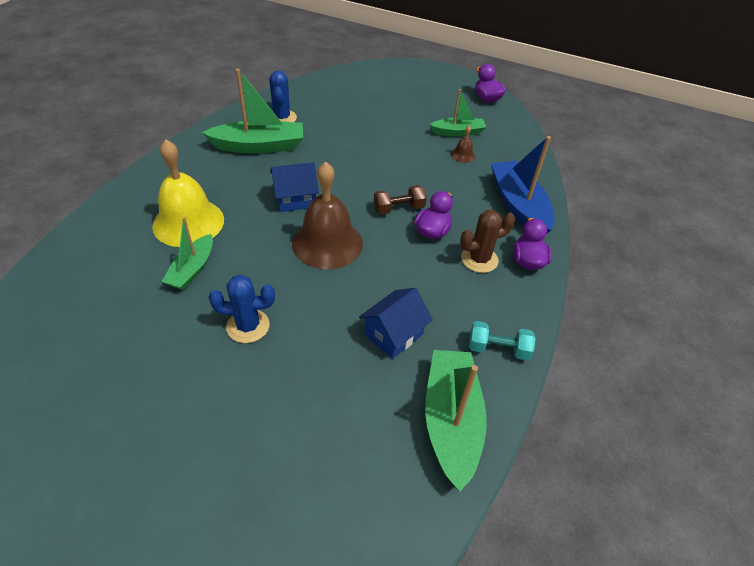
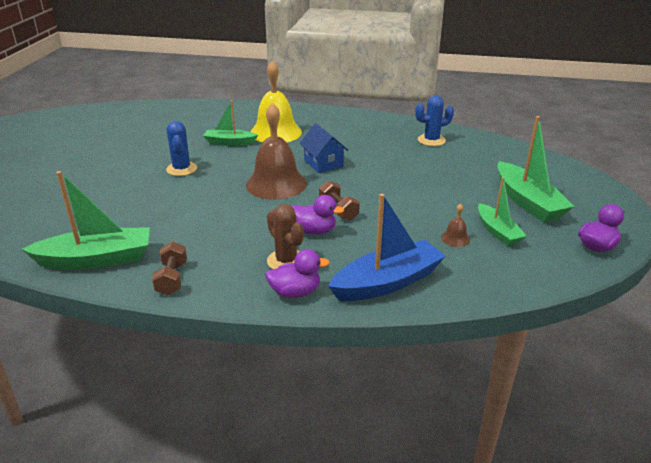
camera: 80 degrees right, 15 degrees down
(259, 146) = (382, 139): green boat -> green boat (527, 202)
(393, 334) = (182, 225): blue house -> none
(498, 349) = (172, 278): turquoise dumbbell -> brown dumbbell

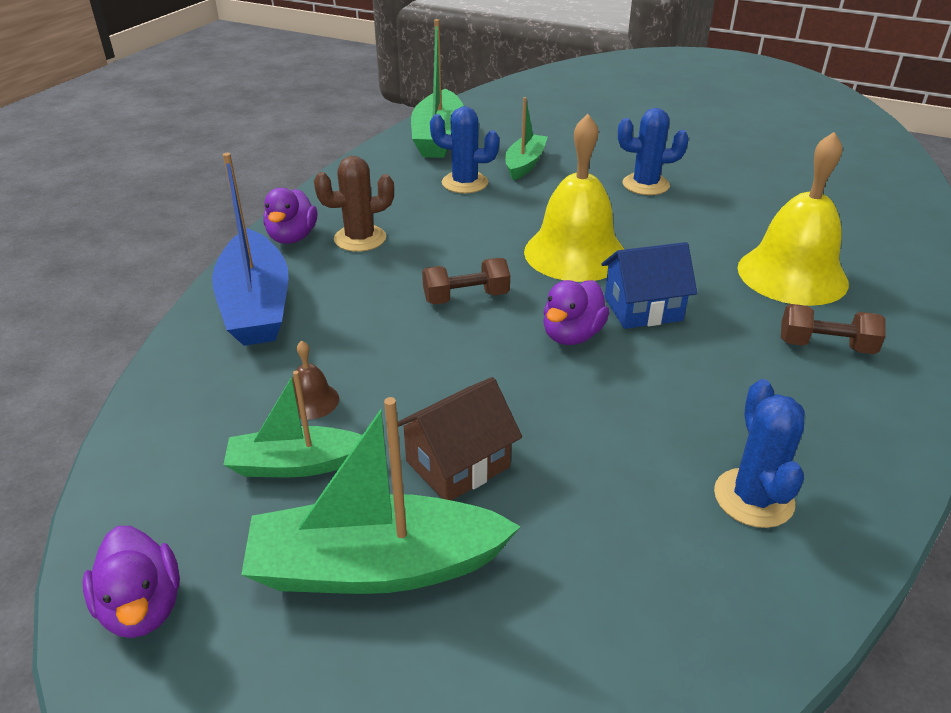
camera: 105 degrees right, 5 degrees up
(172, 278) = (375, 172): brown dumbbell -> brown dumbbell (825, 346)
(188, 232) = (465, 183): none -> blue cactus
(229, 142) = (743, 226): green boat -> green boat (525, 164)
(276, 184) = (575, 253): brown bell -> yellow bell
(314, 231) = (418, 268): purple duck -> purple duck (572, 335)
(463, 194) = (458, 464): none -> brown house

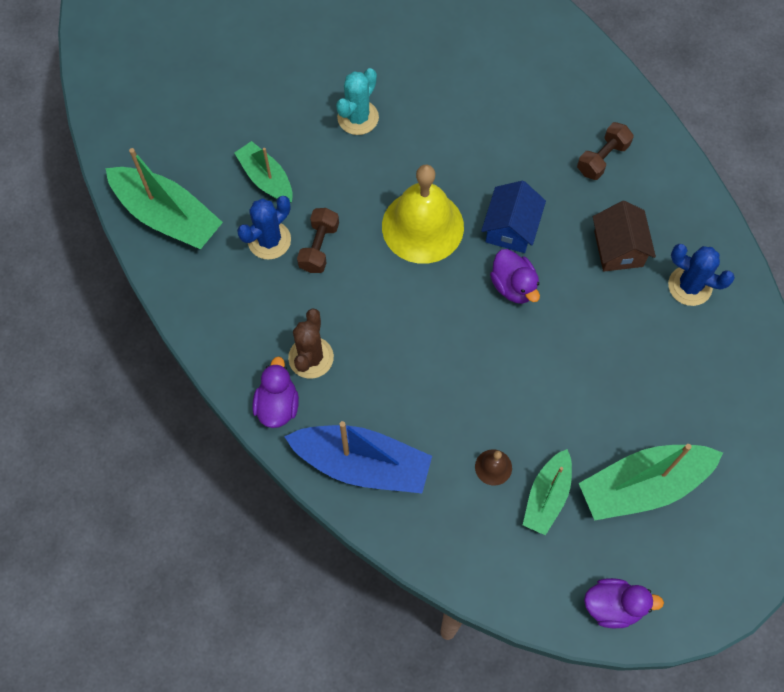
camera: 60 degrees left, 30 degrees up
(292, 237) = (277, 405): purple duck -> purple duck turned 120 degrees counterclockwise
(375, 566) = (643, 486): green boat -> green boat turned 45 degrees clockwise
(458, 464) = (592, 412): brown house -> brown house (618, 248)
(466, 297) = (435, 325): brown dumbbell -> brown dumbbell (319, 247)
(645, 185) = (358, 117): blue cactus -> turquoise cactus
(792, 275) = (527, 117): yellow bell -> none

